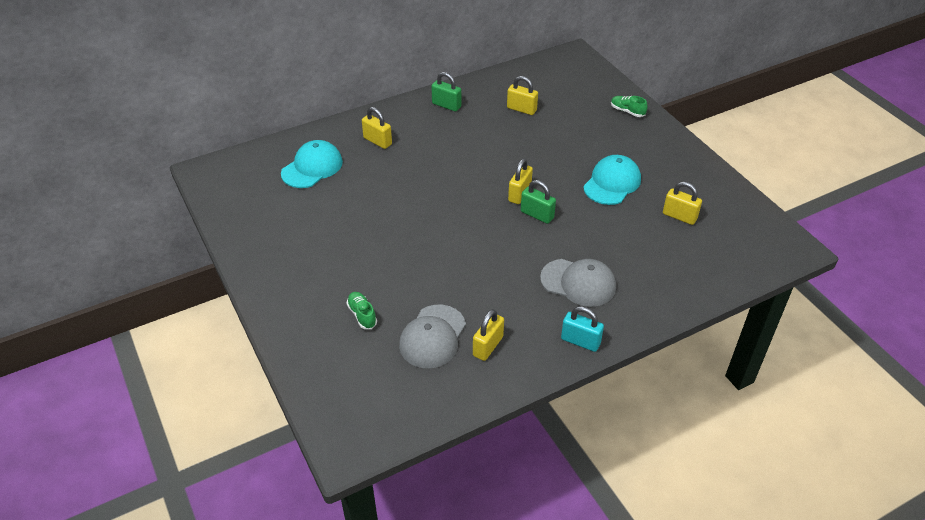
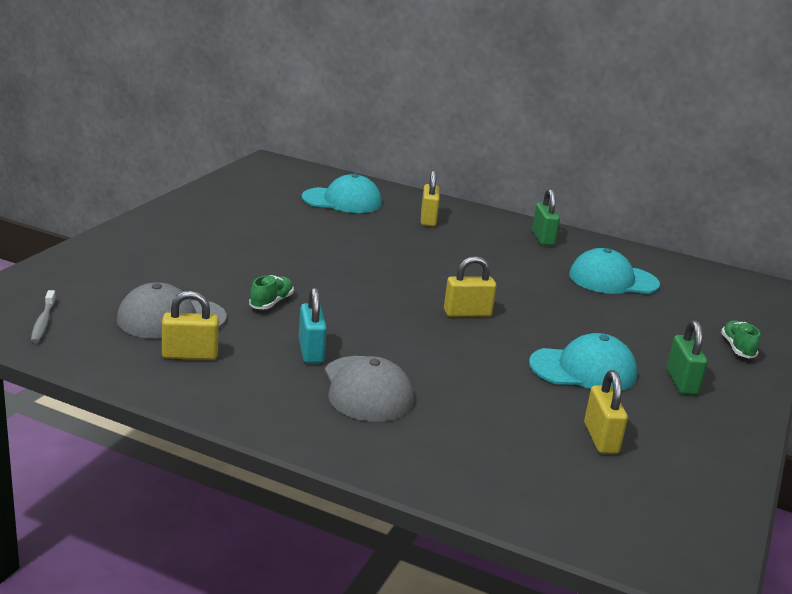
camera: 50 degrees right, 20 degrees down
(362, 315) = (163, 274): green shoe -> green shoe (271, 302)
(391, 407) = (43, 322): none -> grey toothbrush
(521, 109) = (613, 280): yellow padlock -> turquoise cap
(537, 215) = (448, 333): green padlock -> green padlock (681, 382)
(580, 341) = (264, 416): turquoise padlock -> turquoise padlock (311, 351)

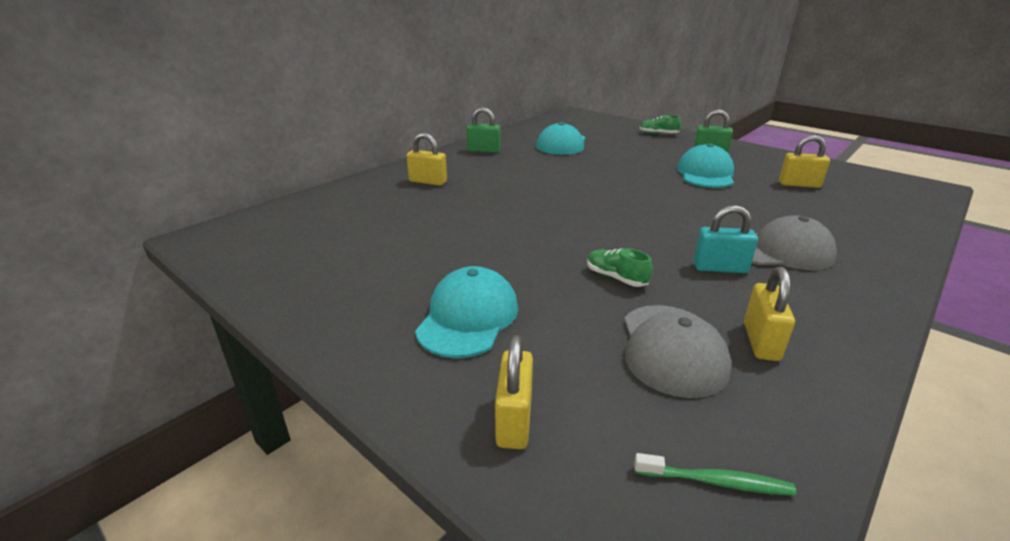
camera: 70 degrees left, 5 degrees up
(43, 322) = (715, 481): grey toothbrush -> green toothbrush
(342, 201) = (359, 212): turquoise cap -> turquoise cap (468, 317)
(467, 313) = (625, 194): yellow padlock -> yellow padlock (514, 420)

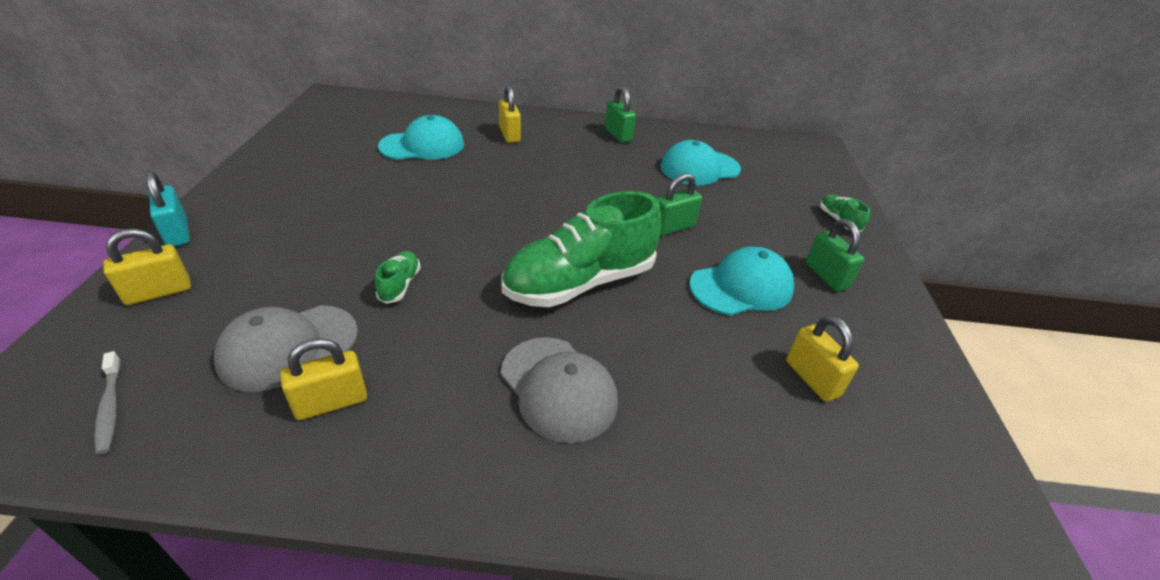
camera: 50 degrees right, 10 degrees up
(468, 317) = (283, 231): turquoise cap -> turquoise cap (422, 145)
(625, 171) = (673, 227): none -> green padlock
(666, 213) = (580, 283): none -> green shoe
(715, 481) = (110, 407): green toothbrush -> grey toothbrush
(720, 268) = (472, 347): turquoise padlock -> turquoise padlock (178, 233)

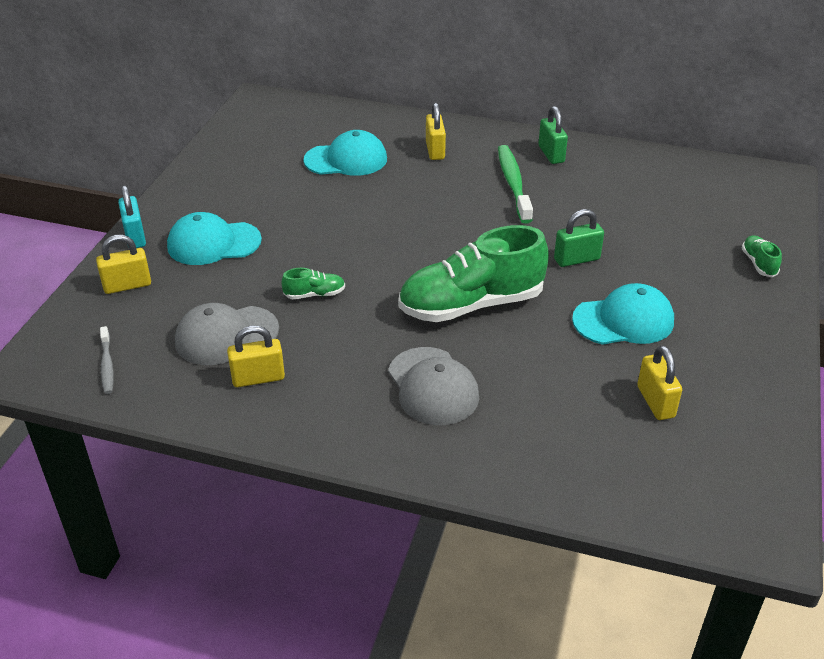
camera: 15 degrees right, 0 degrees up
(400, 285) = (314, 294): green shoe -> green shoe turned 60 degrees clockwise
(591, 161) = (513, 184): none -> green toothbrush
(699, 168) = (628, 197): turquoise cap -> turquoise cap (213, 243)
(826, 276) = (715, 317): green padlock -> none

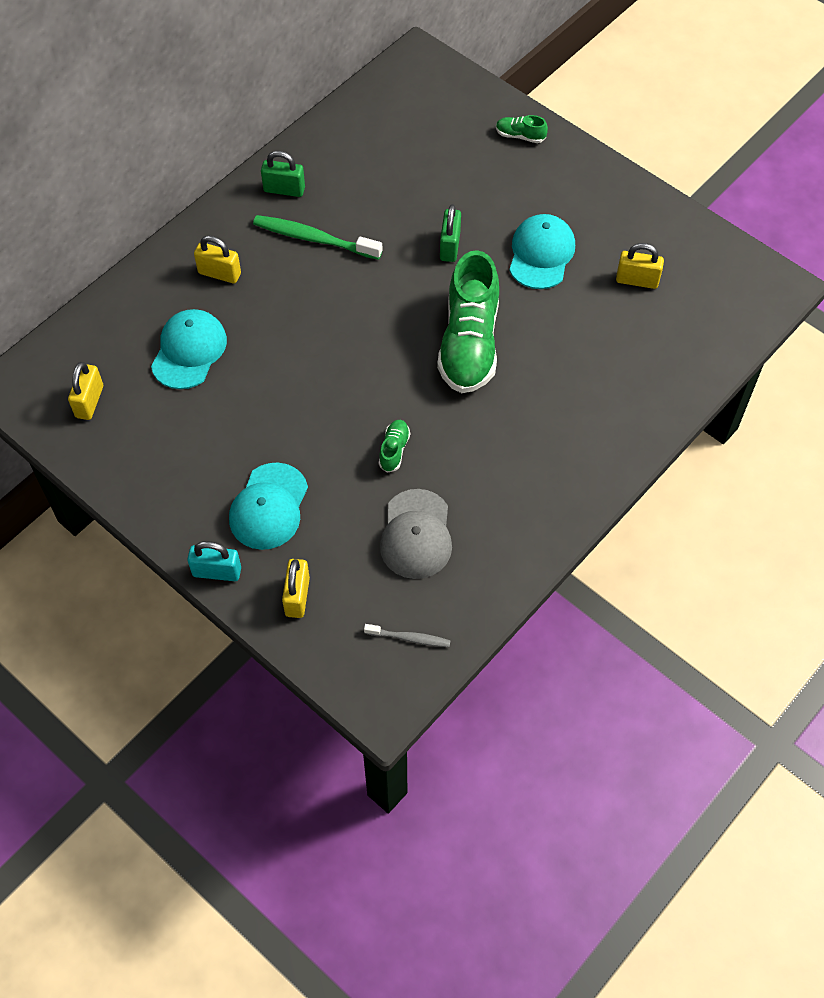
camera: 65 degrees left, 20 degrees up
(258, 378) = (484, 526): yellow padlock -> yellow padlock (89, 402)
(433, 386) = (554, 409): grey cap -> none

